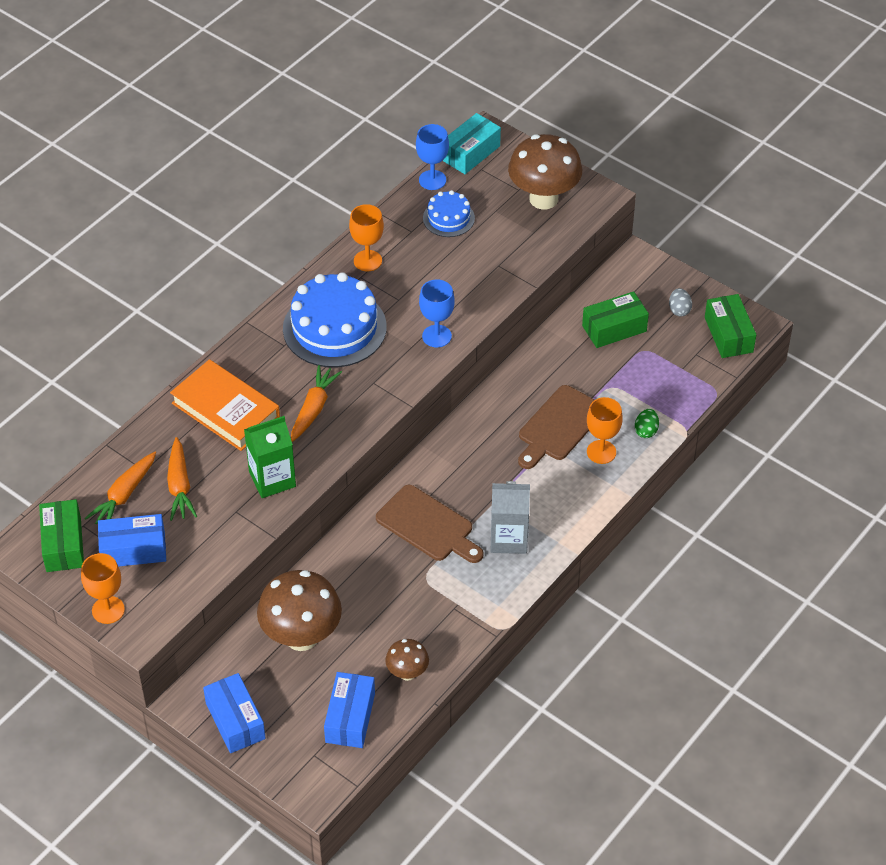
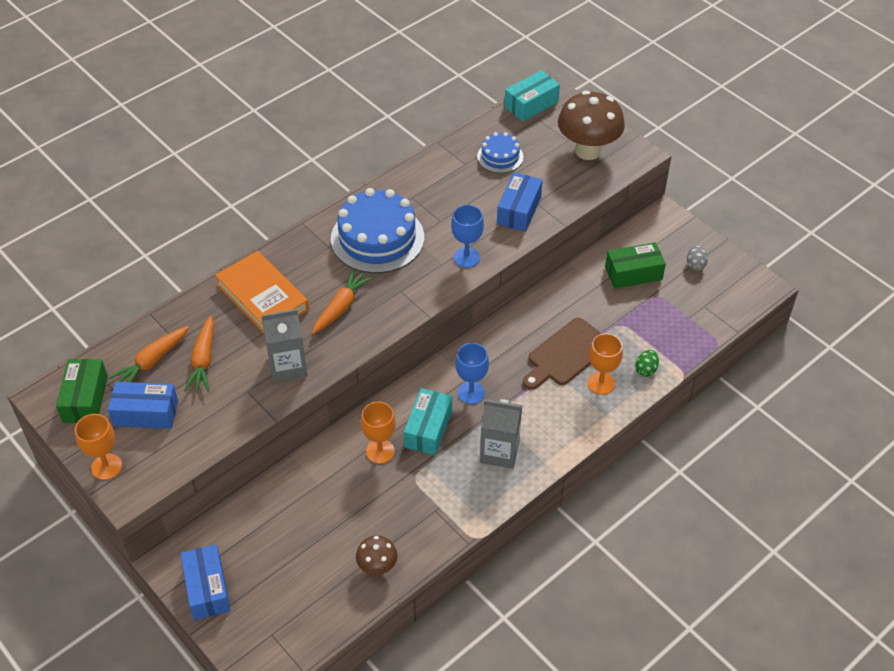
camera: 10 degrees right, 0 degrees up
(272, 479) = (287, 366): green carton -> grey carton
(301, 637) = (288, 516): brown mushroom -> none
(350, 718) = (314, 603): blue box -> blue box (519, 210)
(367, 261) = (420, 184): orange goblet -> orange goblet (380, 451)
(428, 526) = (428, 429): brown cutting board -> turquoise box
(432, 180) = (493, 123): blue goblet -> blue goblet (471, 393)
(728, 335) = (737, 293): green box -> none

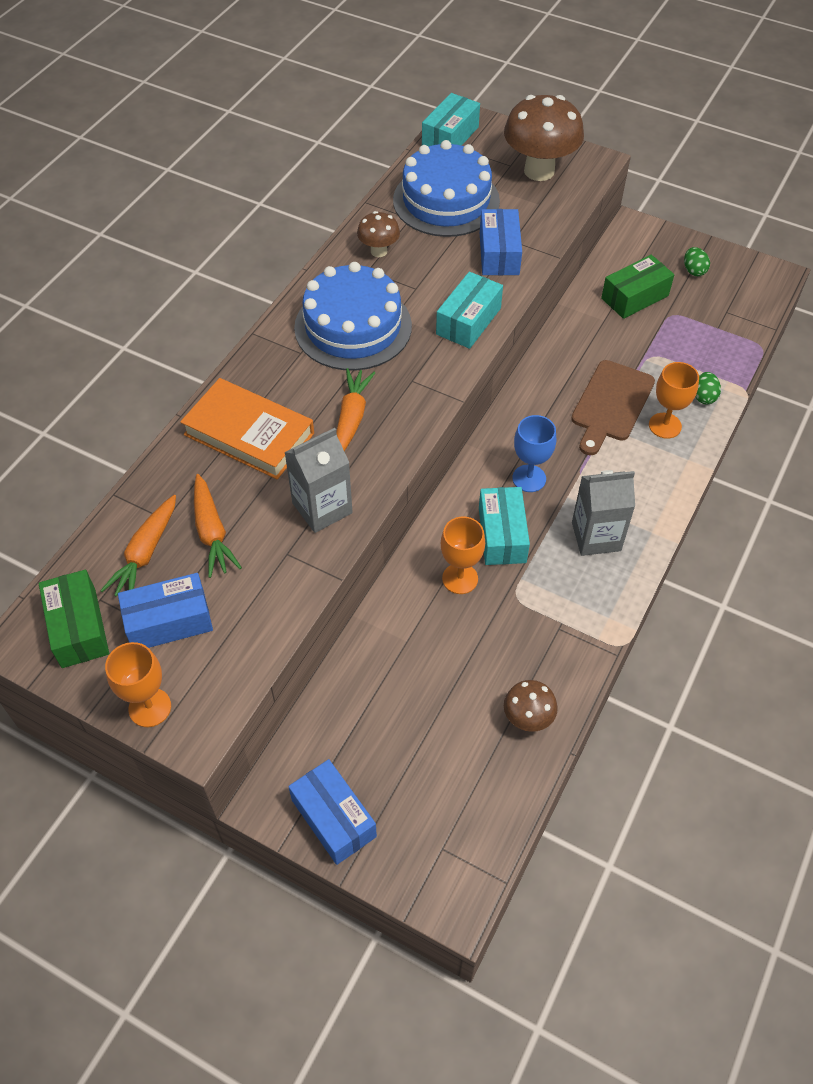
camera: 20 degrees left, 5 degrees up
(427, 184) = (379, 251): none -> brown mushroom
(466, 257) = (468, 321): blue goblet -> turquoise box
(500, 157) = (446, 200): blue cake -> blue cake, size x1.91
(695, 265) = (693, 271): grey egg -> green egg

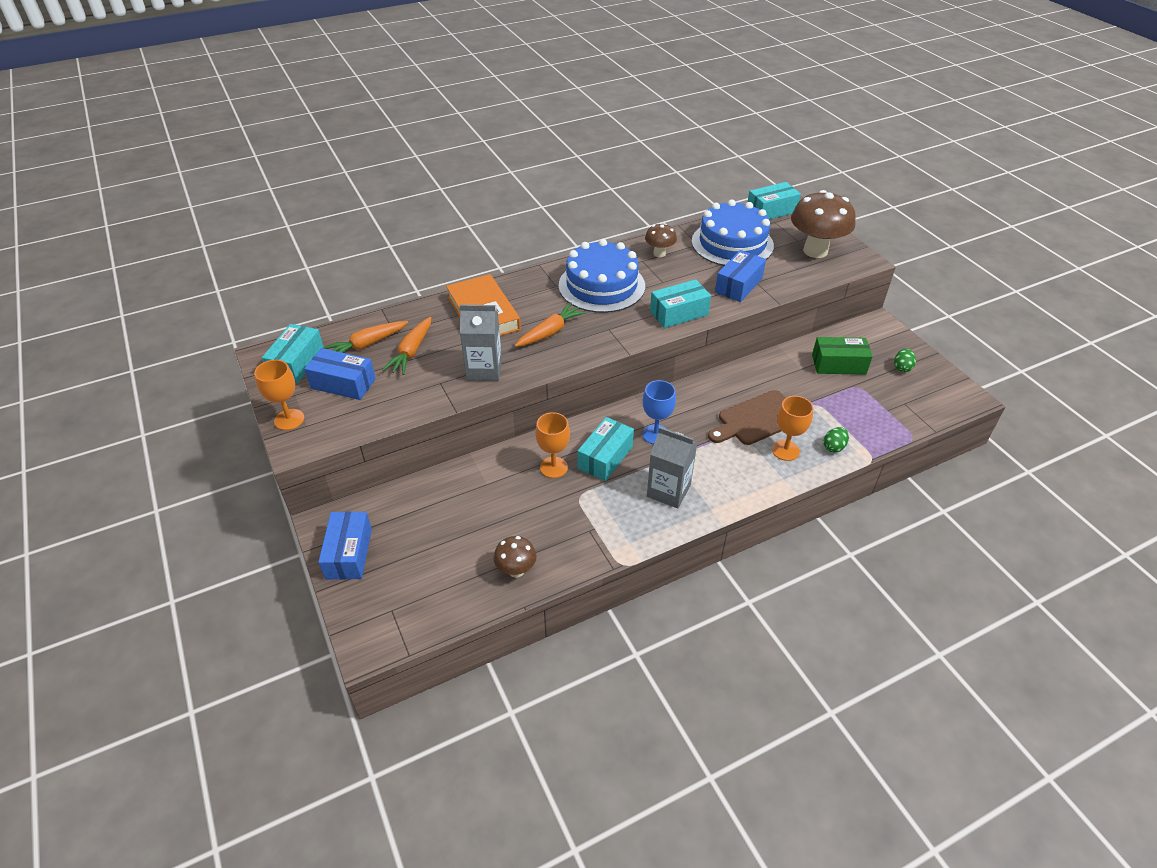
camera: 35 degrees right, 10 degrees down
(78, 628) = (297, 363): green box -> turquoise box

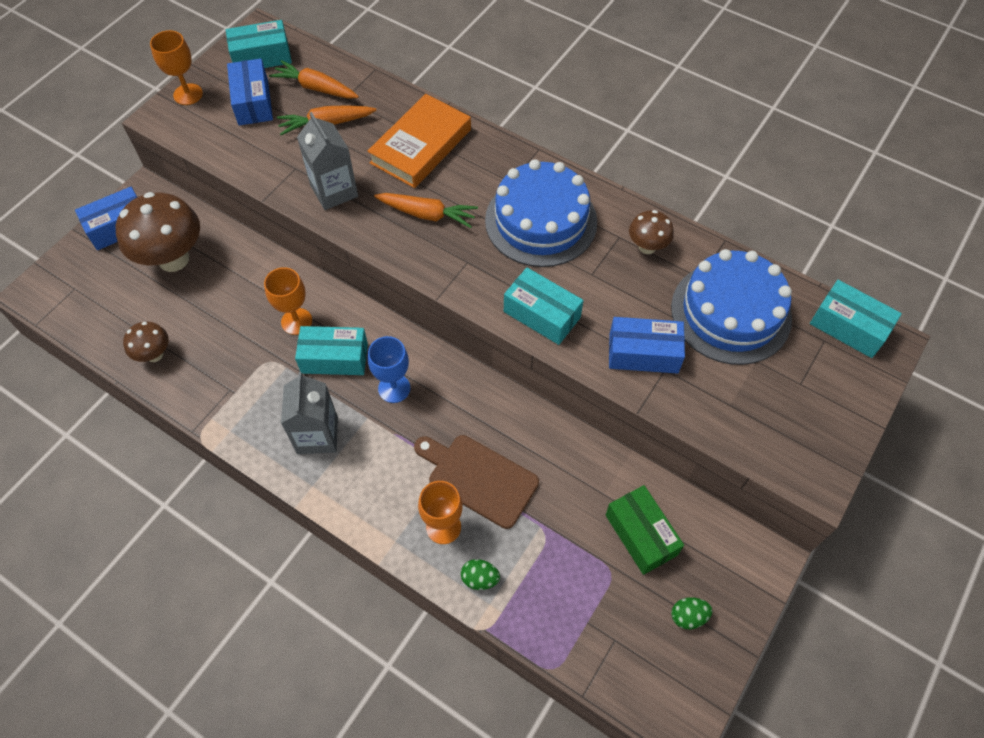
camera: 60 degrees right, 15 degrees up
(815, 251) = (792, 413): brown mushroom -> brown mushroom (173, 259)

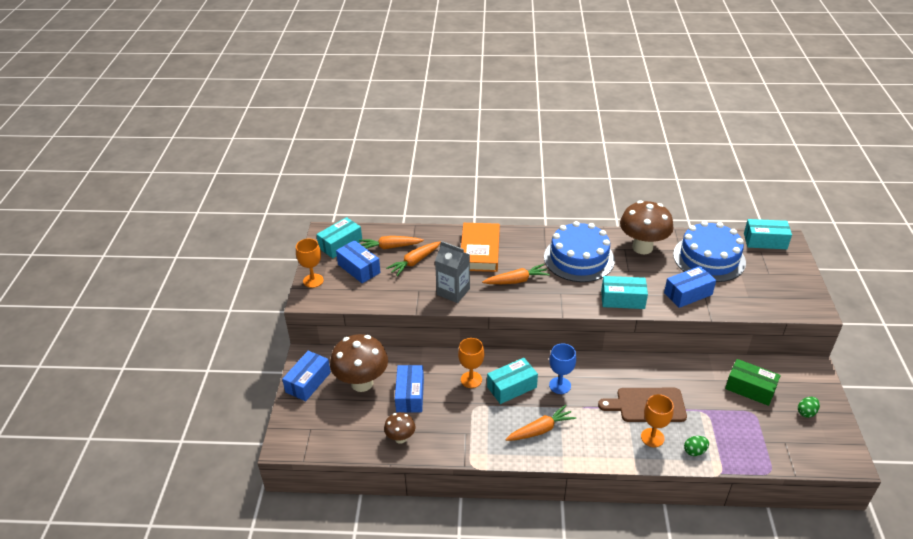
camera: 30 degrees left, 20 degrees down
(211, 304) = (410, 395): none -> blue box
(317, 435) = (540, 430): grey carton -> orange carrot
(647, 247) = (642, 247): brown mushroom -> brown mushroom, size x1.95

